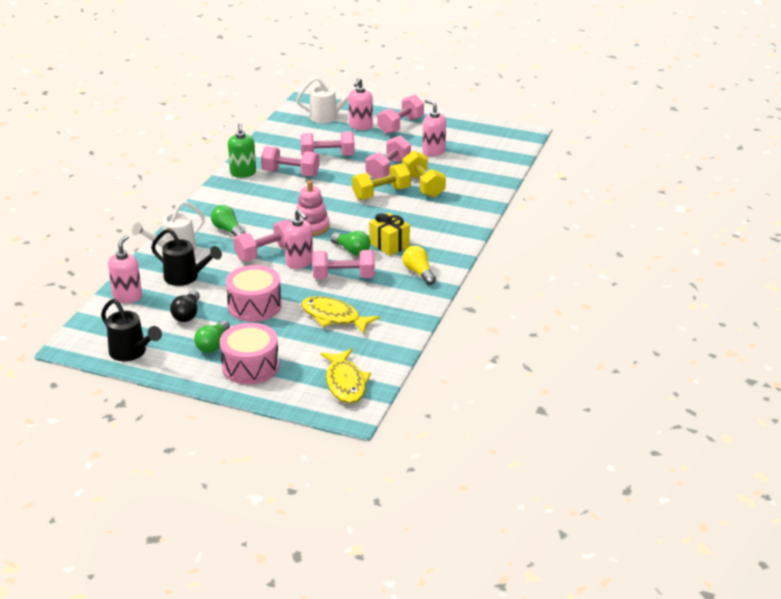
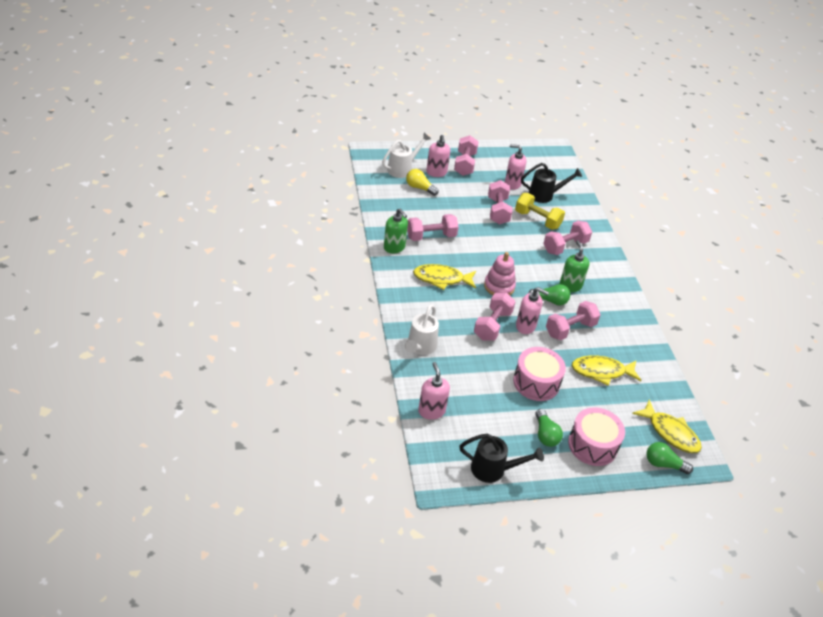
camera: 35 degrees left, 10 degrees up
(185, 277) = (457, 373): black watering can -> black watering can (544, 195)
(187, 314) = (496, 411): black light bulb -> none
(228, 230) = (441, 311): green light bulb -> green light bulb (663, 464)
(260, 207) = (441, 279): none -> yellow fish
(327, 156) = (441, 210): pink dumbbell -> pink dumbbell (565, 246)
(381, 193) = (516, 236): yellow dumbbell -> none
(389, 245) = (570, 286): yellow gift -> green soap dispenser
(419, 272) = (615, 306): yellow light bulb -> yellow light bulb (419, 188)

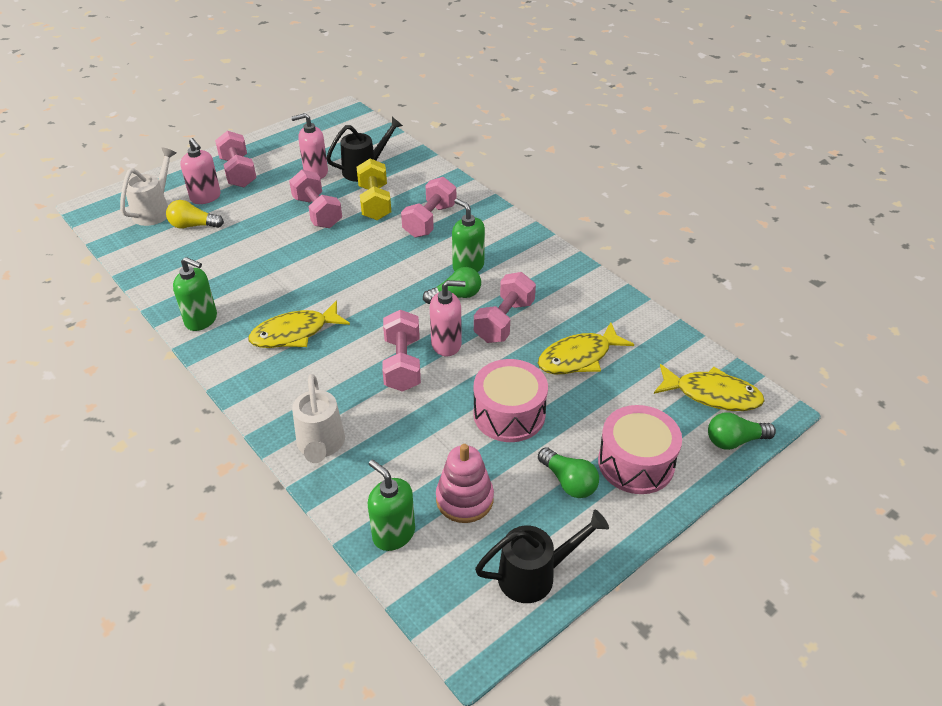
camera: 25 degrees left, 0 degrees up
(431, 236) = (246, 282): pink dumbbell -> none
(431, 411) = (393, 534): pink soap dispenser -> green soap dispenser
(499, 286) = (379, 308): pink stacking toy -> pink stacking toy (464, 499)
(537, 220) = (375, 203): yellow dumbbell -> yellow dumbbell turned 75 degrees clockwise

